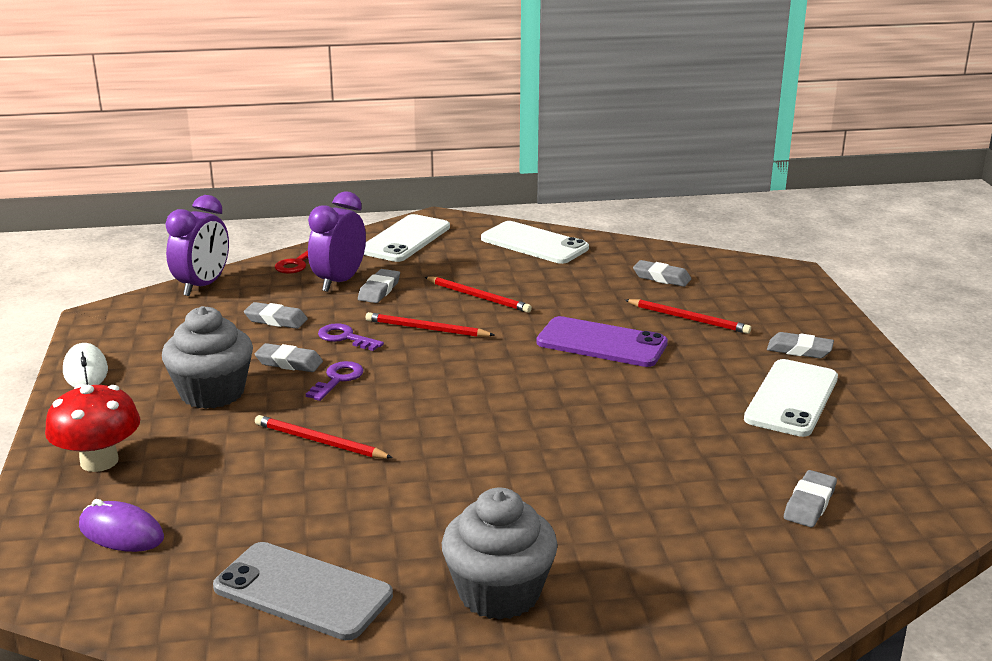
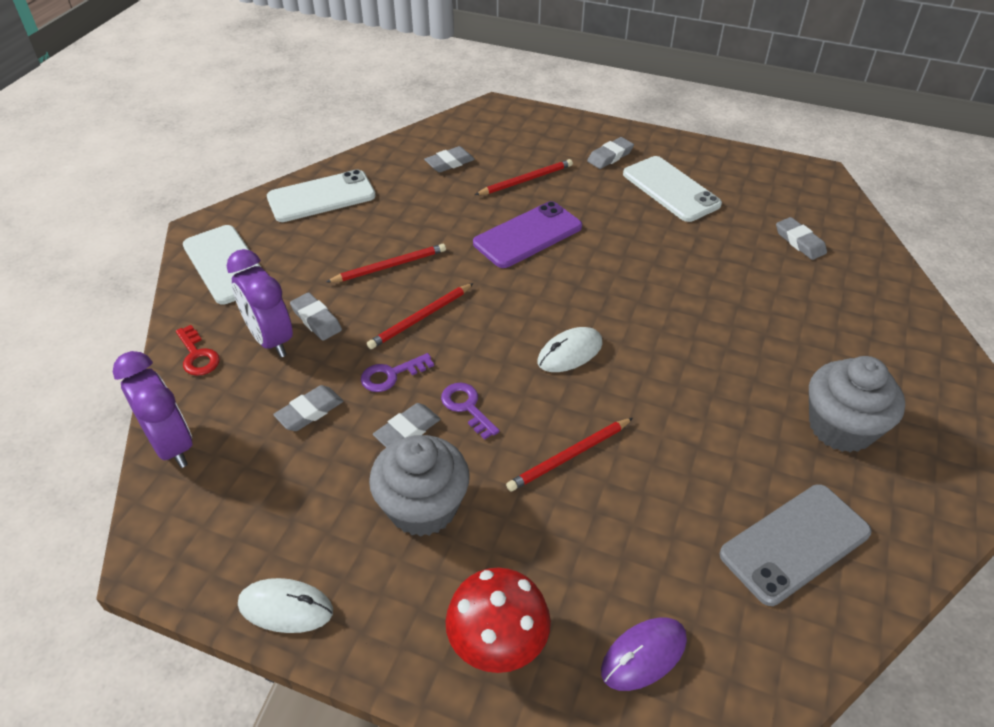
camera: 60 degrees left, 20 degrees up
(454, 408) = (570, 353): none -> white mouse

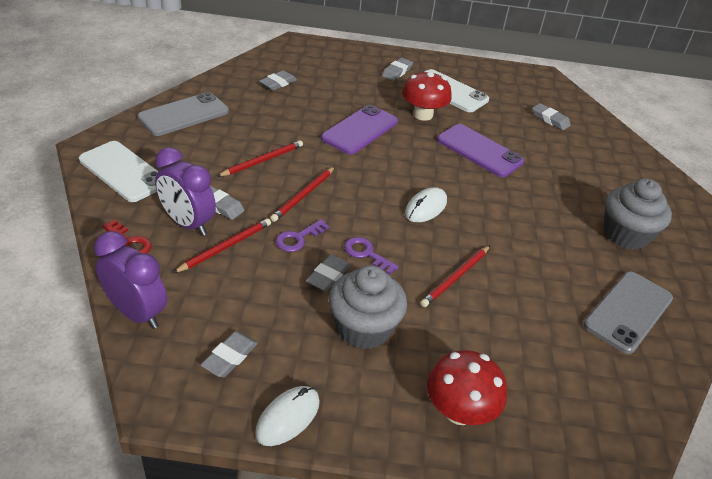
camera: 20 degrees left, 5 degrees down
(286, 608) = (288, 417): white mouse -> white mouse turned 45 degrees counterclockwise
(309, 411) = (244, 273): grey eraser -> grey eraser (229, 357)
(321, 197) = (184, 115): white phone -> grey phone
(525, 180) = (342, 92): red pencil -> red pencil (225, 247)
(620, 220) = (423, 115): none -> red mushroom
(643, 655) = (562, 400): purple mouse -> none
(677, 279) = (479, 151): none -> purple phone

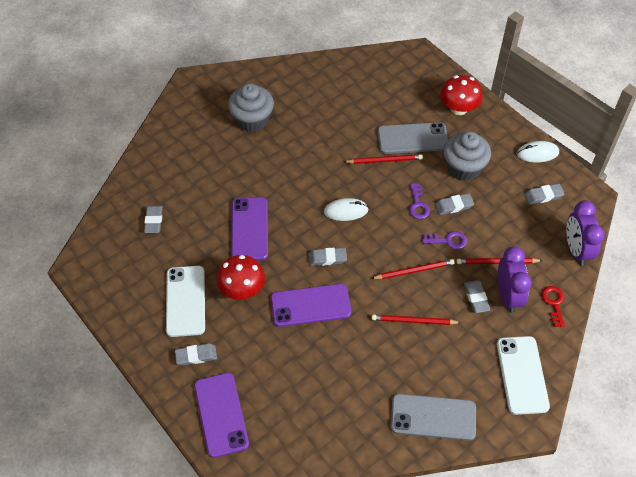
camera: 130 degrees left, 15 degrees up
(278, 83) = (318, 410): grey eraser -> grey eraser (327, 258)
(339, 57) = (221, 414): none -> purple phone
(628, 311) = (319, 90): grey phone -> grey phone (412, 139)

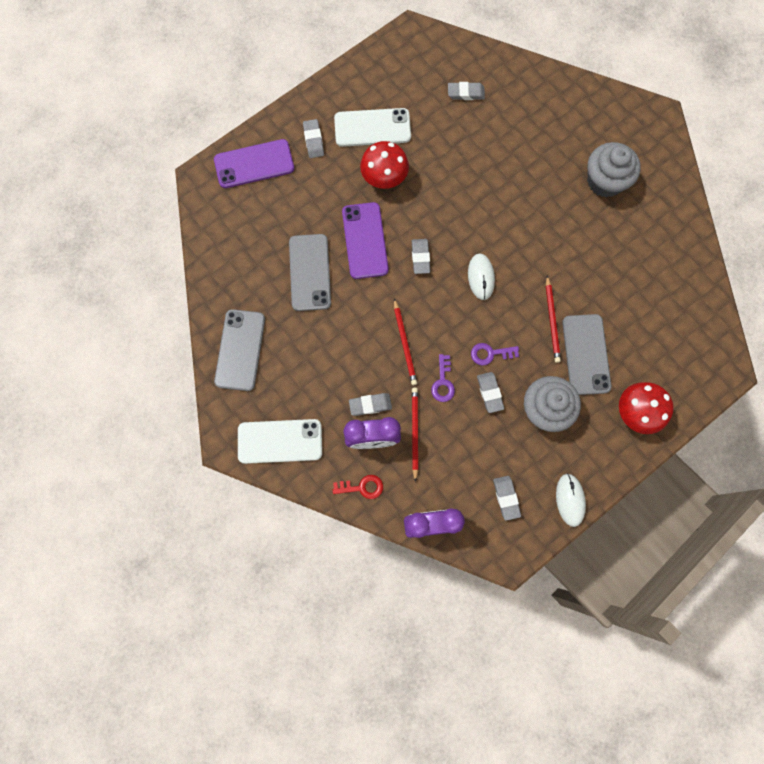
camera: 90 degrees right, 20 degrees up
(249, 229) = (456, 182): purple phone -> none
(346, 354) = (309, 272): none -> grey phone
(414, 321) = (344, 339): red pencil -> none

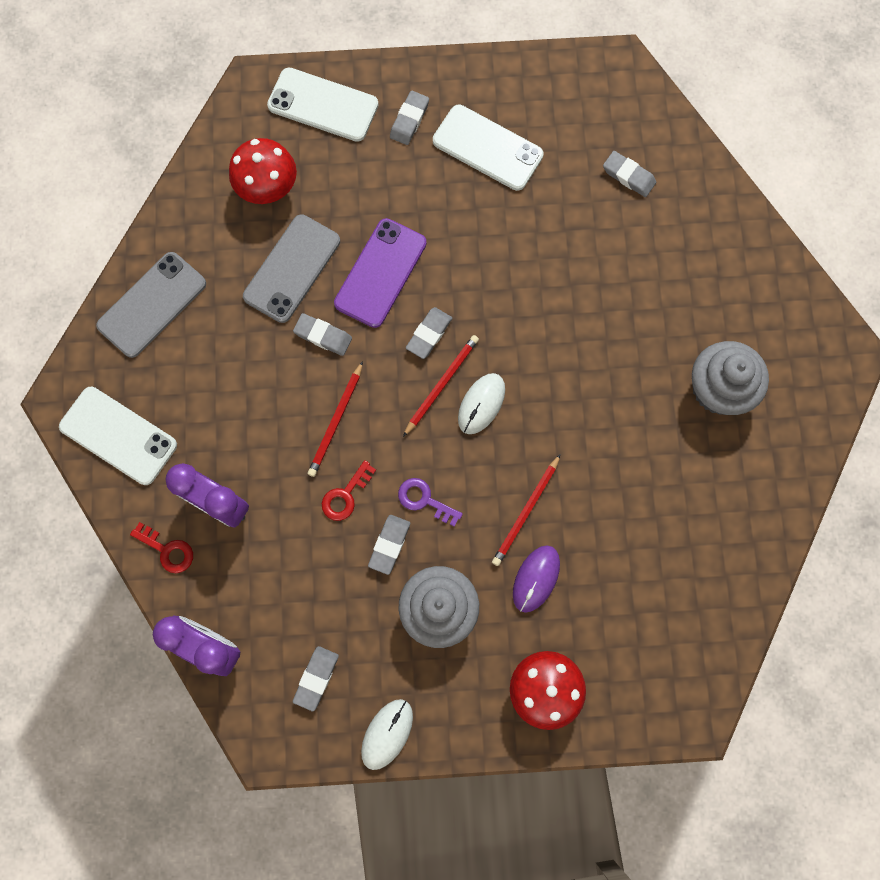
camera: 35 degrees right, 0 degrees up
(254, 164) = (323, 105): purple phone -> white phone
(370, 405) = (245, 464): grey eraser -> grey eraser (323, 336)
(384, 178) = (457, 215): red mushroom -> red mushroom (268, 188)
(414, 432) = (270, 530): red pencil -> red pencil (441, 385)
(443, 382) = (345, 495): purple key -> red key
(586, 354) = (536, 578): grey phone -> purple mouse

